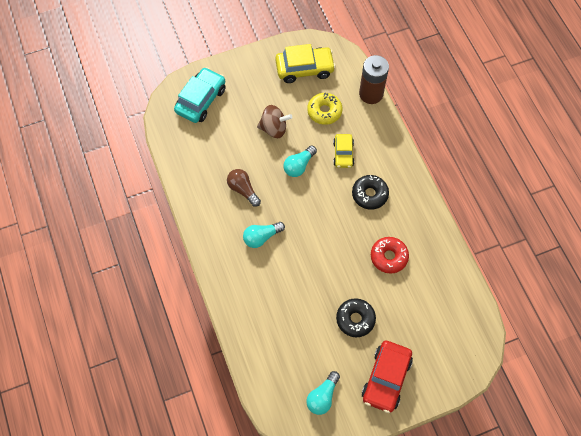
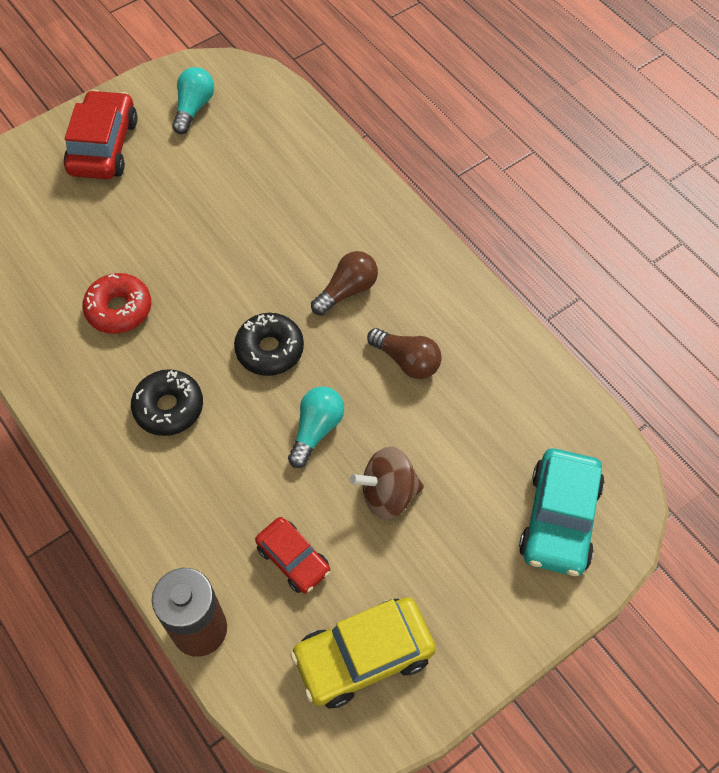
camera: 165 degrees right, 5 degrees down
(261, 237) = (347, 290): turquoise light bulb -> brown light bulb
(324, 111) = (293, 559): yellow donut -> red car
(343, 154) = (234, 475): yellow car -> none
(355, 319) = (162, 208): black donut -> black donut (270, 349)

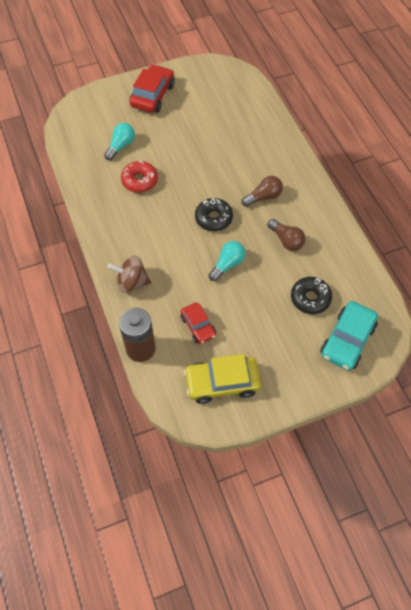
camera: 15 degrees right, 0 degrees up
(169, 407) = (153, 236): black donut -> black donut (310, 298)
(194, 108) = (206, 85): turquoise light bulb -> turquoise light bulb (121, 146)
(388, 494) = (257, 305): brown spinning top -> brown spinning top (132, 282)

